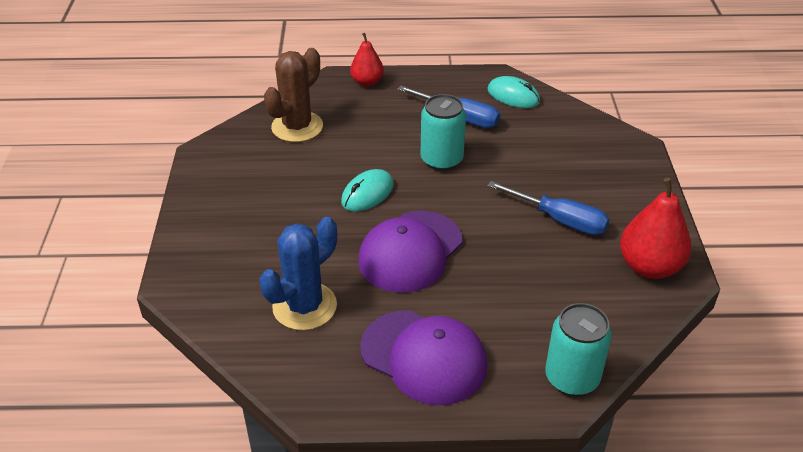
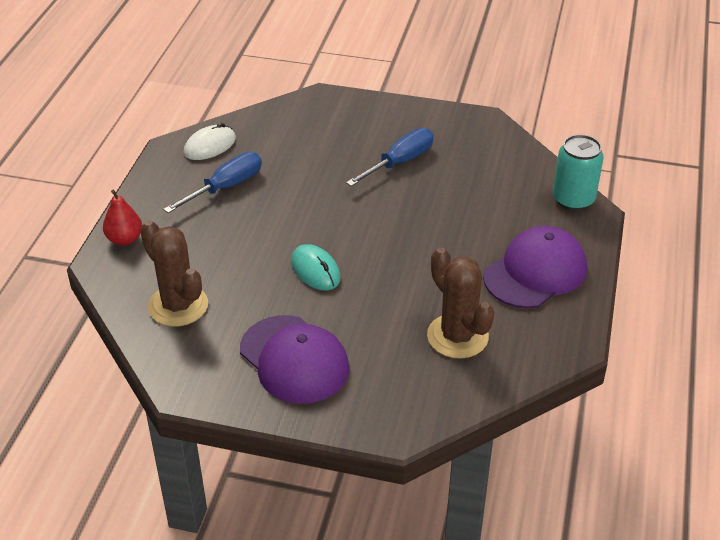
camera: 75 degrees left, 0 degrees up
(304, 306) = (457, 336): blue cactus -> brown cactus
(410, 251) = (408, 257): purple cap -> purple cap (294, 359)
(441, 160) = (287, 212): turquoise can -> none
(513, 96) = (210, 146): turquoise mouse -> white mouse
(649, 267) = (470, 132): red pear -> none

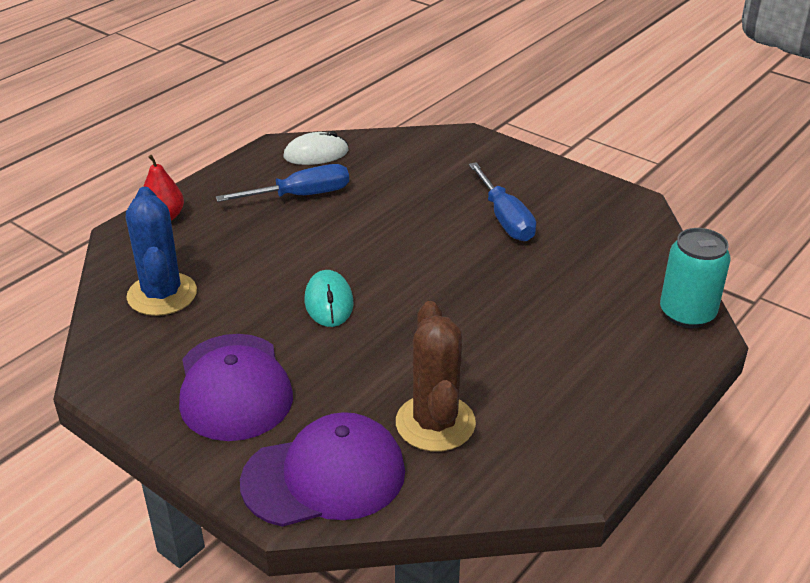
camera: 25 degrees right, 5 degrees down
(178, 306) = (162, 294): brown cactus -> blue cactus
(400, 162) = (505, 219): blue screwdriver -> blue screwdriver turned 90 degrees clockwise
(535, 272) = (582, 381): purple cap -> purple cap (324, 476)

